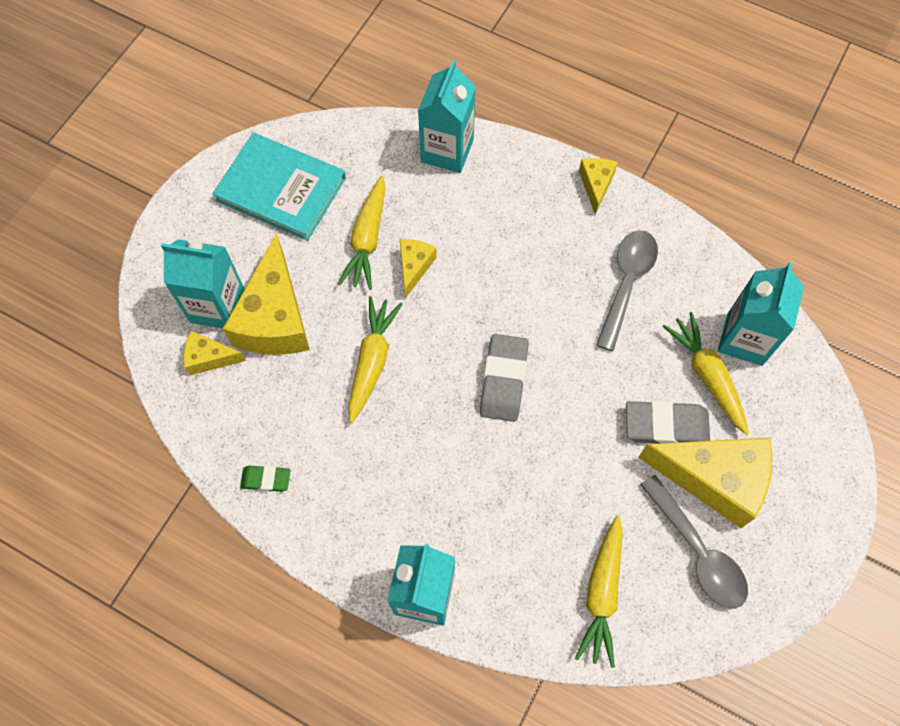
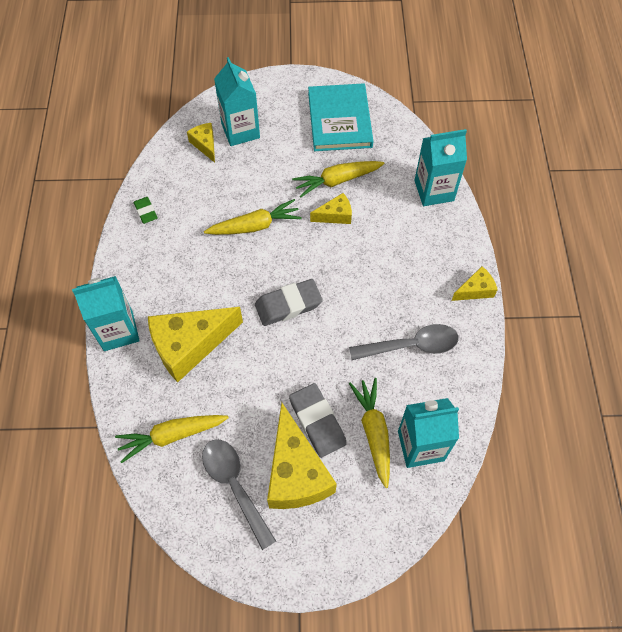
camera: 60 degrees right, 5 degrees down
(275, 318) = (251, 162): yellow cheese -> yellow cheese (190, 345)
(697, 552) = (235, 486): grey spoon -> grey spoon turned 120 degrees clockwise
(707, 376) = (373, 432): yellow carrot -> yellow carrot turned 45 degrees counterclockwise

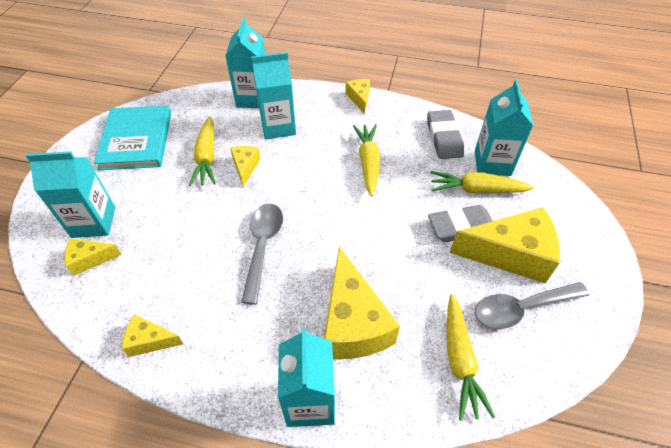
camera: 75 degrees left, 10 degrees down
(146, 212) = (150, 341): green eraser -> yellow cheese
(255, 226) = (226, 233): yellow carrot -> yellow carrot (368, 163)
(288, 305) = (331, 224): grey eraser -> grey eraser (444, 138)
(339, 120) = (136, 140): turquoise book -> turquoise book turned 75 degrees clockwise
(400, 225) = (278, 126): none -> turquoise carton
(411, 345) = (399, 147): grey spoon -> grey spoon (262, 246)

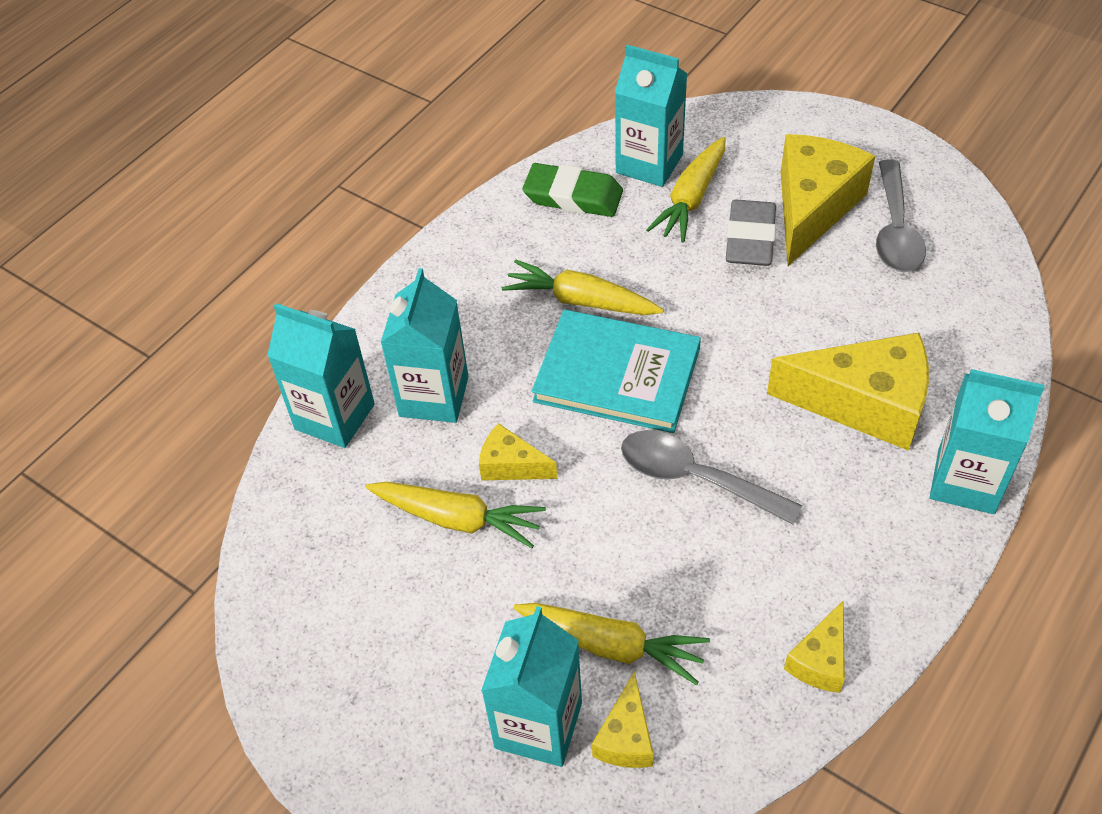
camera: 65 degrees left, 0 degrees up
(136, 140) = (348, 630): turquoise book -> turquoise book (617, 375)
(359, 98) = (425, 267): yellow cheese -> none
(444, 138) = (573, 196): grey eraser -> green eraser
(460, 360) = (948, 313): yellow carrot -> yellow carrot (612, 645)

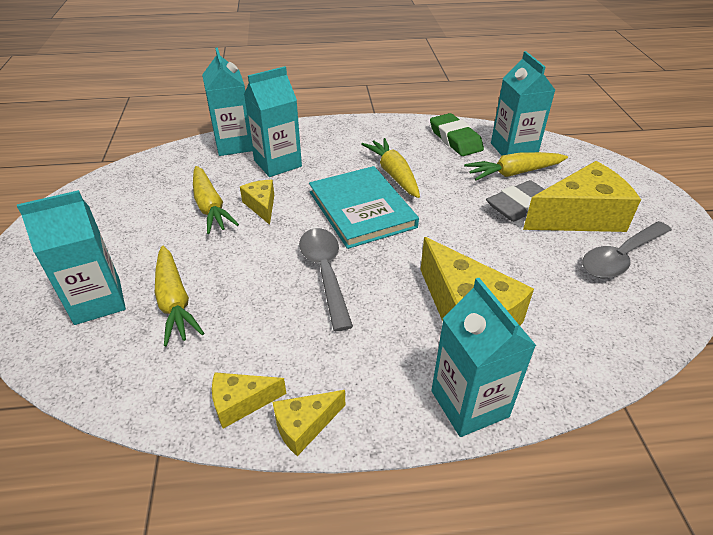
camera: 45 degrees right, 10 degrees down
(626, 737) = (113, 341): yellow cheese -> yellow cheese (304, 426)

